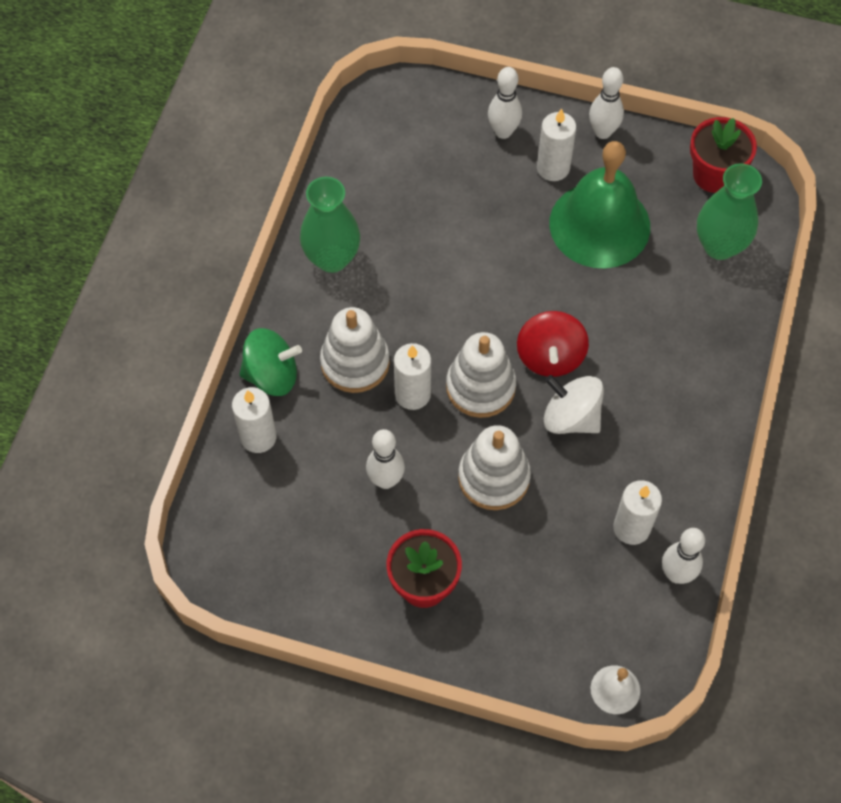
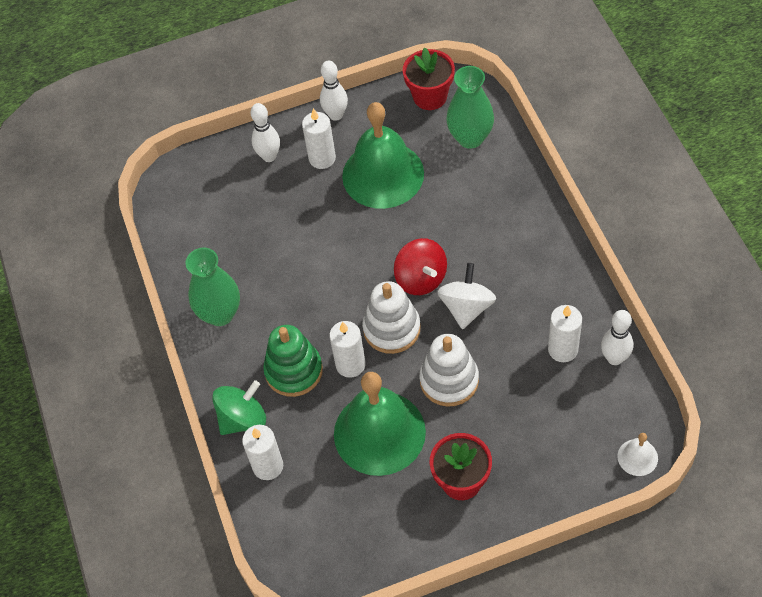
camera: 30 degrees left, 5 degrees down
(355, 362) = (294, 371): white stacking toy -> green stacking toy
(386, 480) = (379, 432): white bowling pin -> green bell
(571, 417) = (466, 307): white spinning top -> white spinning top turned 105 degrees clockwise

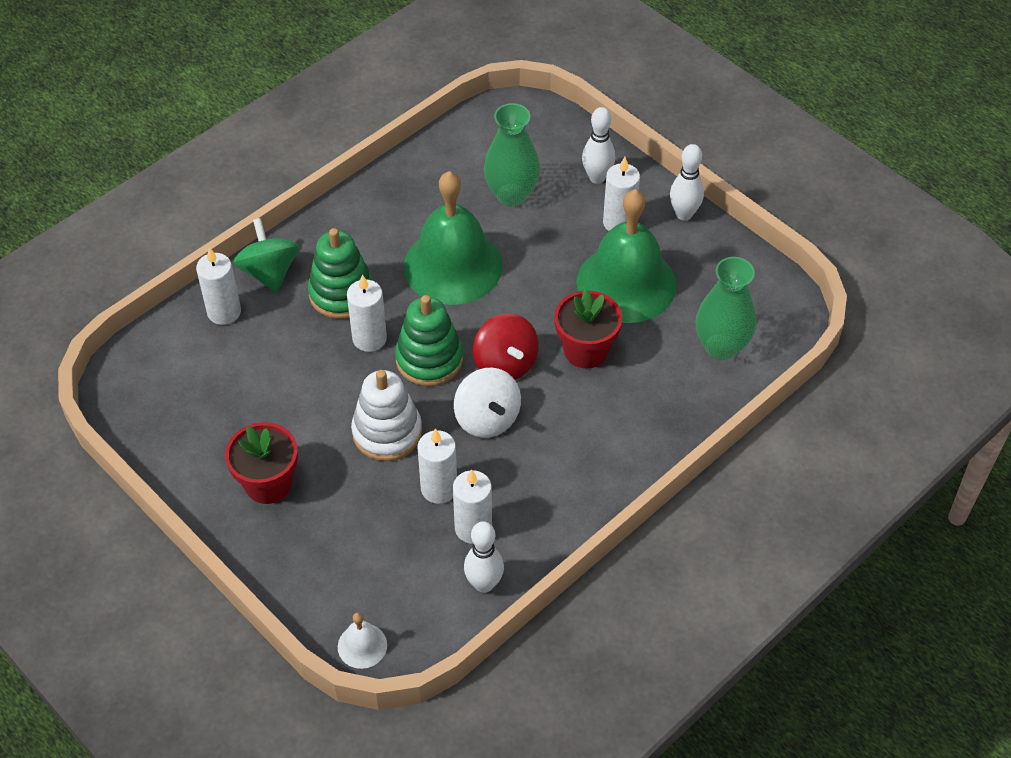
camera: 60 degrees right, 5 degrees down
(220, 314) = (382, 209): green vase -> green vase (511, 194)
(243, 419) = (269, 272): green spinning top -> green spinning top turned 135 degrees counterclockwise
(379, 432) = (298, 391): green bell -> green bell (453, 265)
(391, 329) = (429, 359): white stacking toy -> green stacking toy
(421, 278) = (505, 364): red spinning top -> red spinning top turned 60 degrees counterclockwise
(430, 96) = (759, 289): red flower pot -> red flower pot (586, 350)
(466, 307) = (487, 418): white spinning top -> white spinning top turned 75 degrees clockwise
(517, 361) = (439, 488): none -> white candle

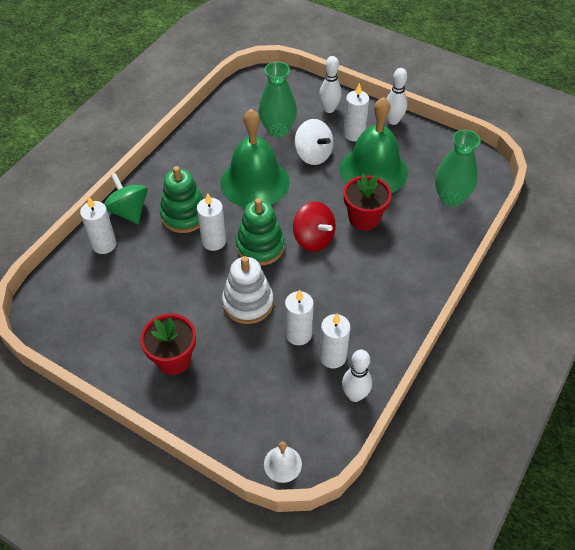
camera: 15 degrees left, 0 degrees up
(487, 418) = (314, 278): white spinning top -> white spinning top (313, 155)

